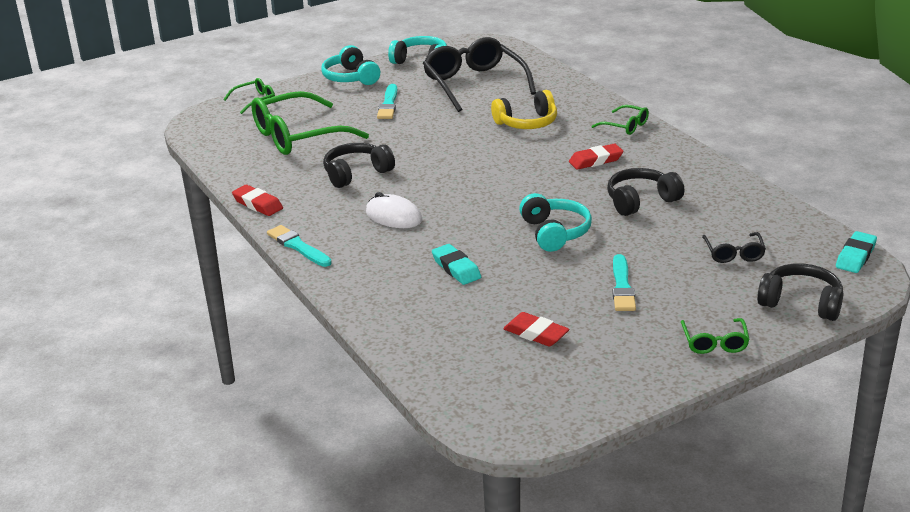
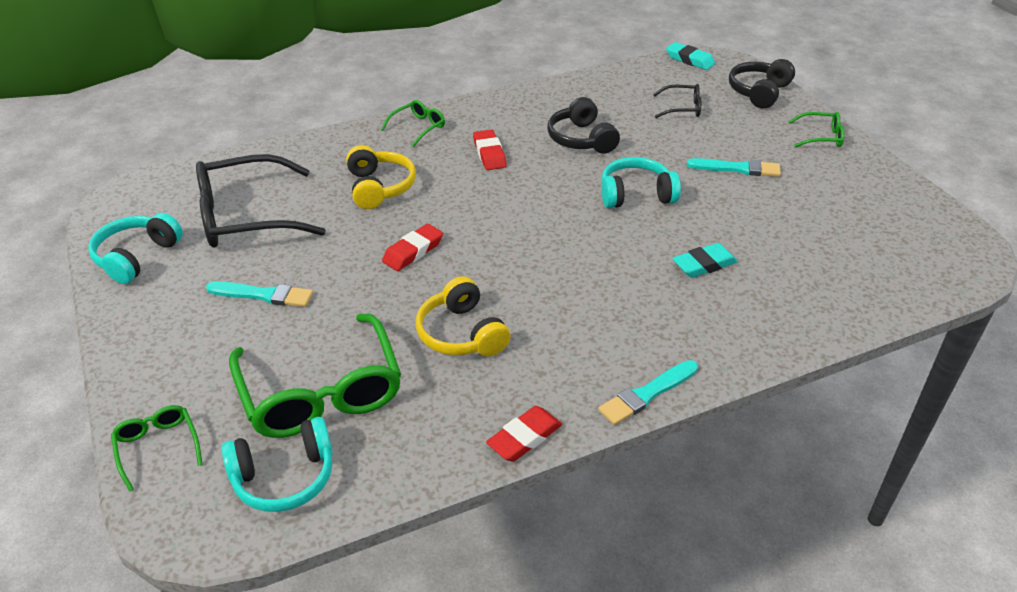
camera: 85 degrees left, 10 degrees up
(351, 78) = (145, 329): turquoise headphones -> turquoise headphones (284, 477)
(356, 173) = (462, 333): black headphones -> yellow headphones
(393, 216) = (583, 305): white mouse -> none
(536, 334) = (821, 224): red eraser -> red eraser (413, 251)

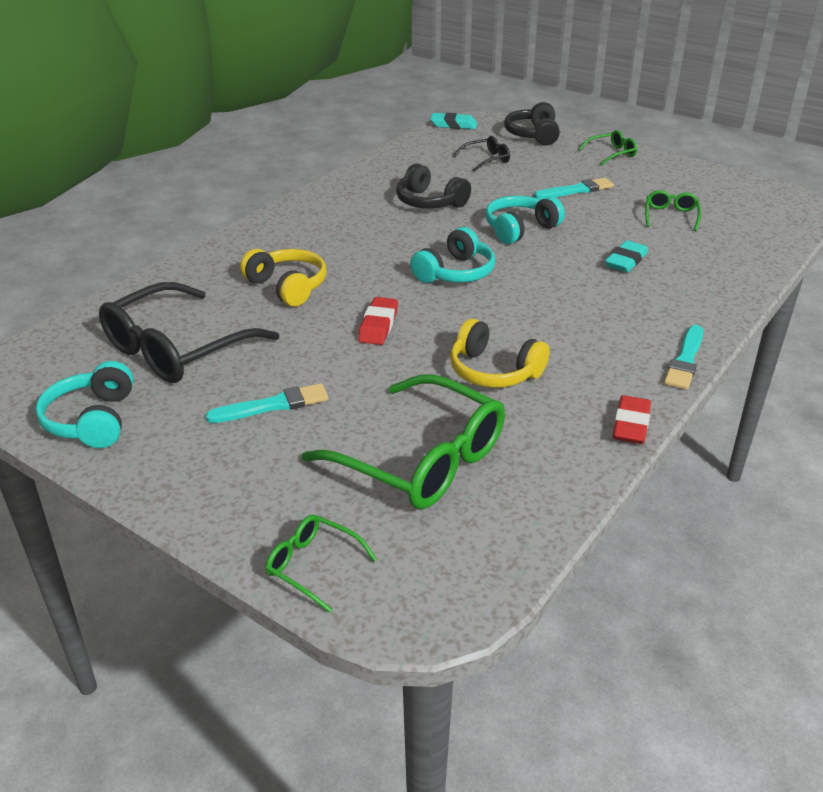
camera: 30 degrees left, 5 degrees down
(284, 477) = (465, 536): turquoise headphones -> turquoise headphones (455, 272)
(418, 127) = (270, 231): green glasses -> green glasses (670, 216)
(489, 154) = (361, 233): red eraser -> none

